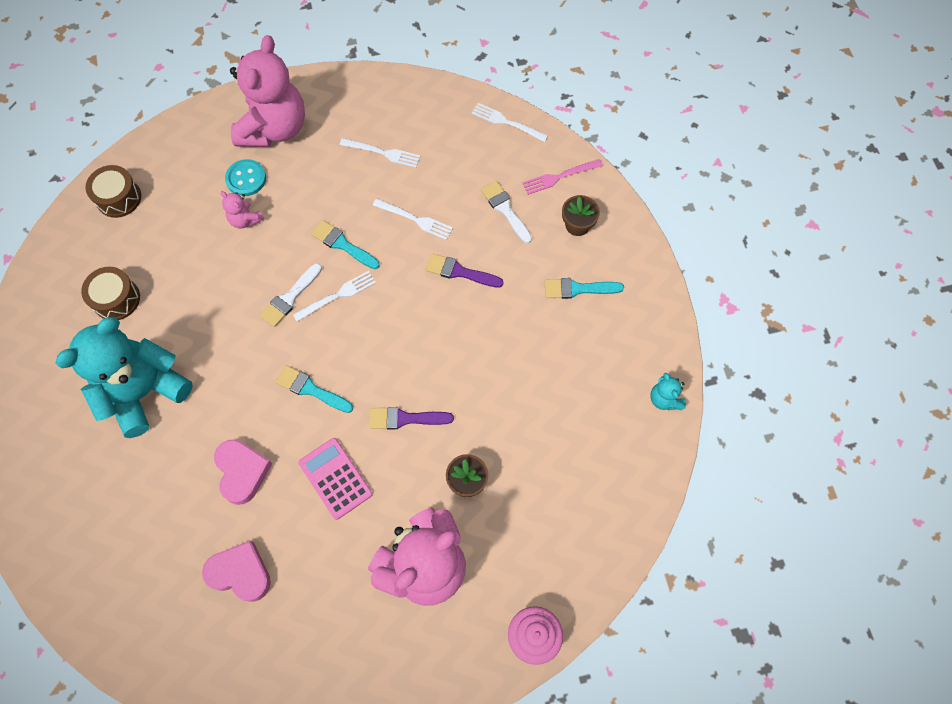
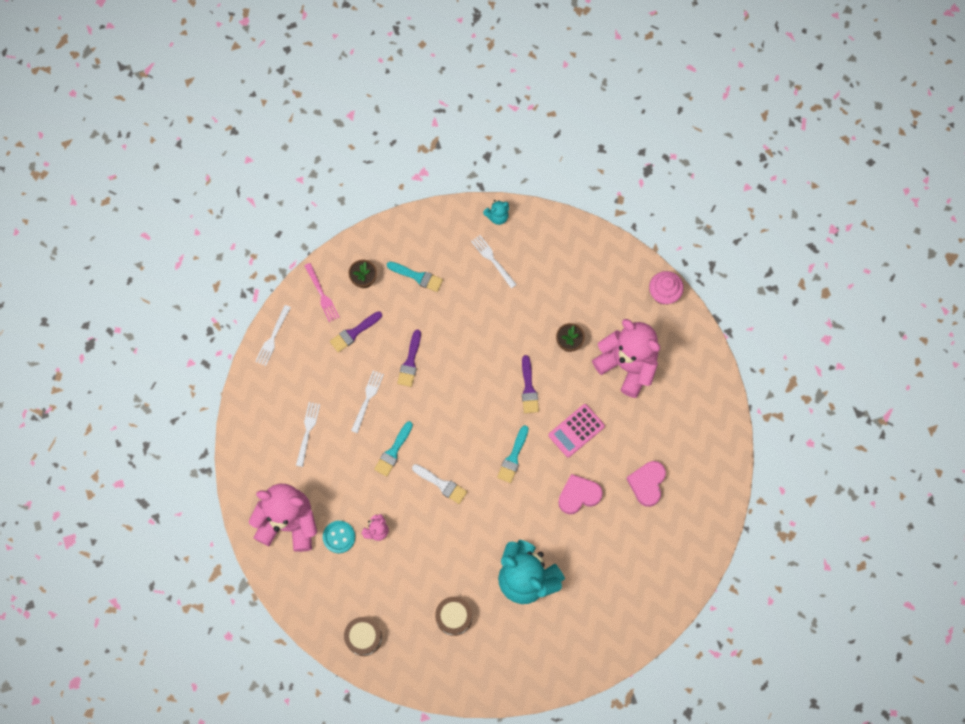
camera: 95 degrees left, 5 degrees up
(338, 295) = (437, 449): white fork -> white fork (492, 260)
(505, 209) = (354, 333): white brush -> purple brush
(578, 289) = (417, 276): turquoise brush -> turquoise brush turned 60 degrees counterclockwise

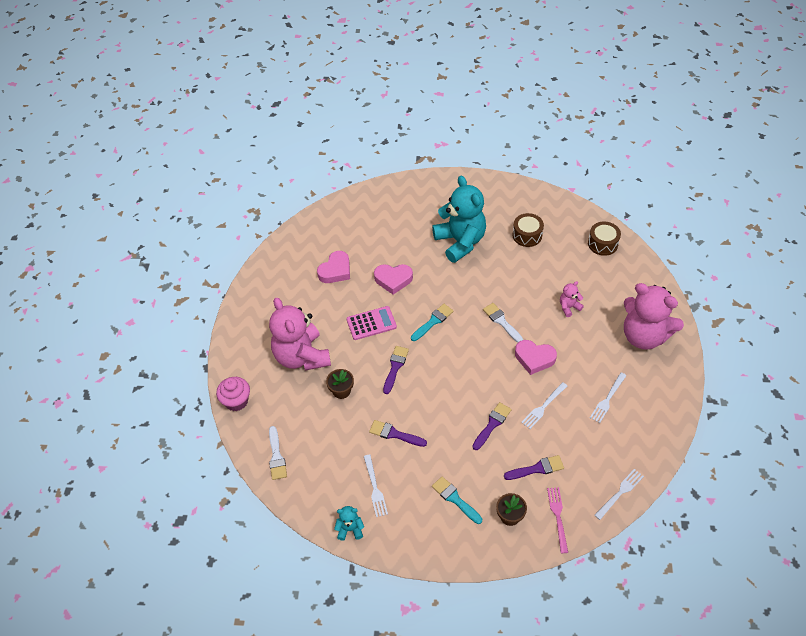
camera: 155 degrees left, 20 degrees down
(339, 537) = (602, 312): turquoise button -> none
(393, 451) = (534, 358): turquoise brush -> pink heart
(498, 317) = (394, 434): none -> purple brush
(595, 255) = (276, 456): none -> white brush

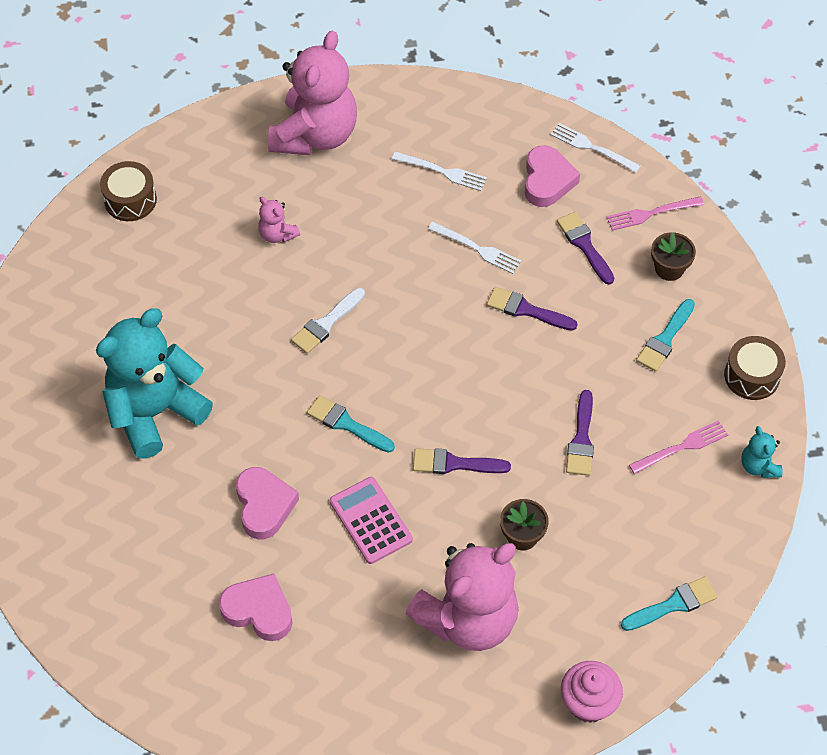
camera: 105 degrees left, 5 degrees up
(276, 456) = (673, 604): white brush -> turquoise brush
(375, 488) = (682, 447): white fork -> pink fork
(527, 235) = (125, 310): brown drum -> brown drum (752, 376)
(534, 358) = (390, 270): pink heart -> pink heart (547, 180)

